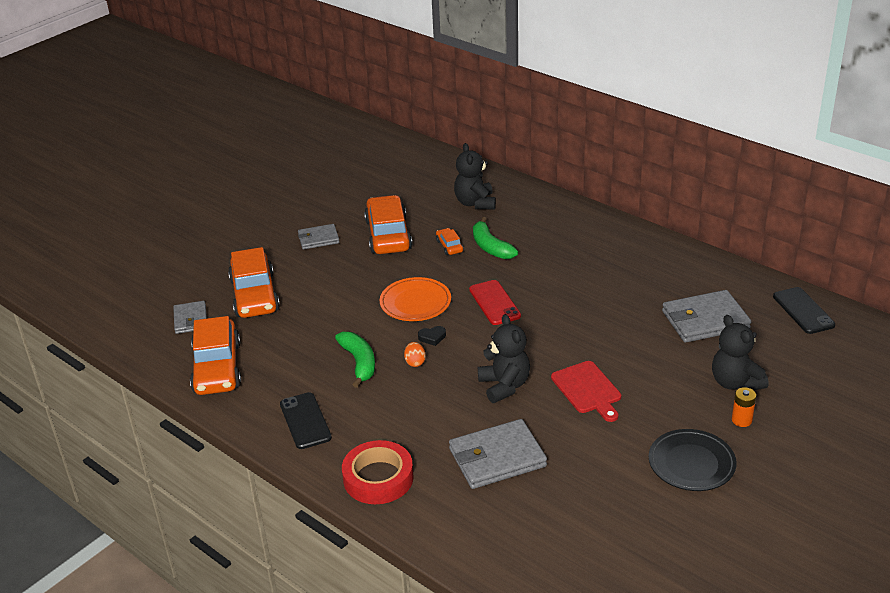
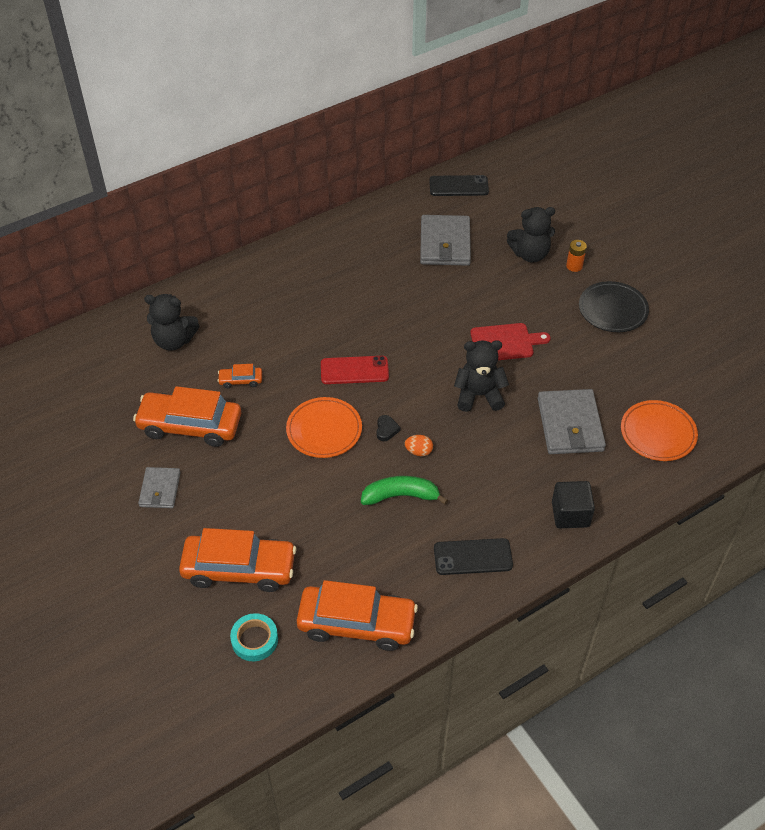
camera: 75 degrees left, 15 degrees up
(190, 319) = (254, 640): grey wallet -> turquoise tape
(378, 478) = (570, 514): red tape -> black cube
(490, 247) = (261, 349): green banana -> none
(519, 530) = (658, 433): none -> orange plate

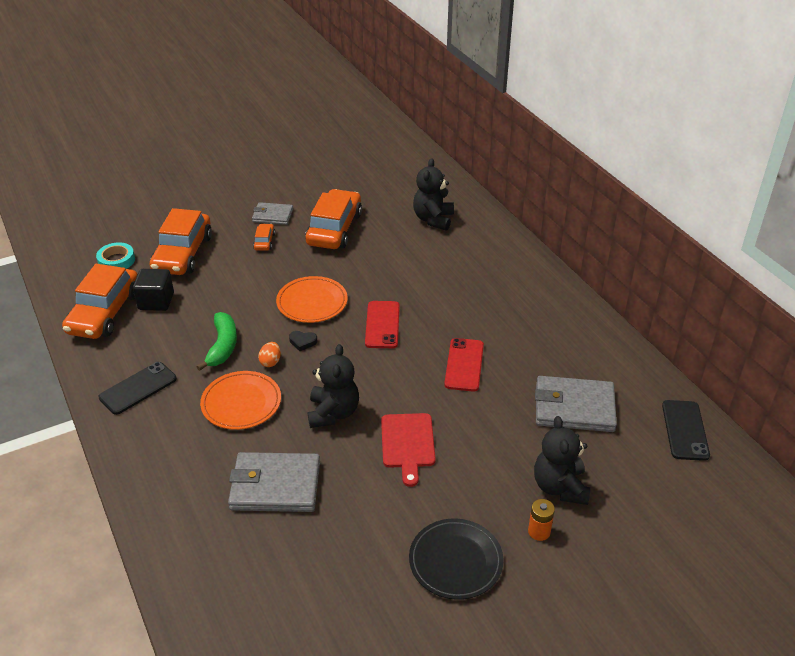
camera: 95 degrees right, 10 degrees down
(240, 380) = (381, 255): orange car -> orange car (264, 241)
(403, 310) = (464, 365): none -> red phone
(473, 557) = (138, 388): black phone -> black phone turned 45 degrees clockwise
(570, 514) = (158, 467): black cube -> black cube (156, 301)
(658, 433) = (242, 570): orange plate -> orange plate (241, 403)

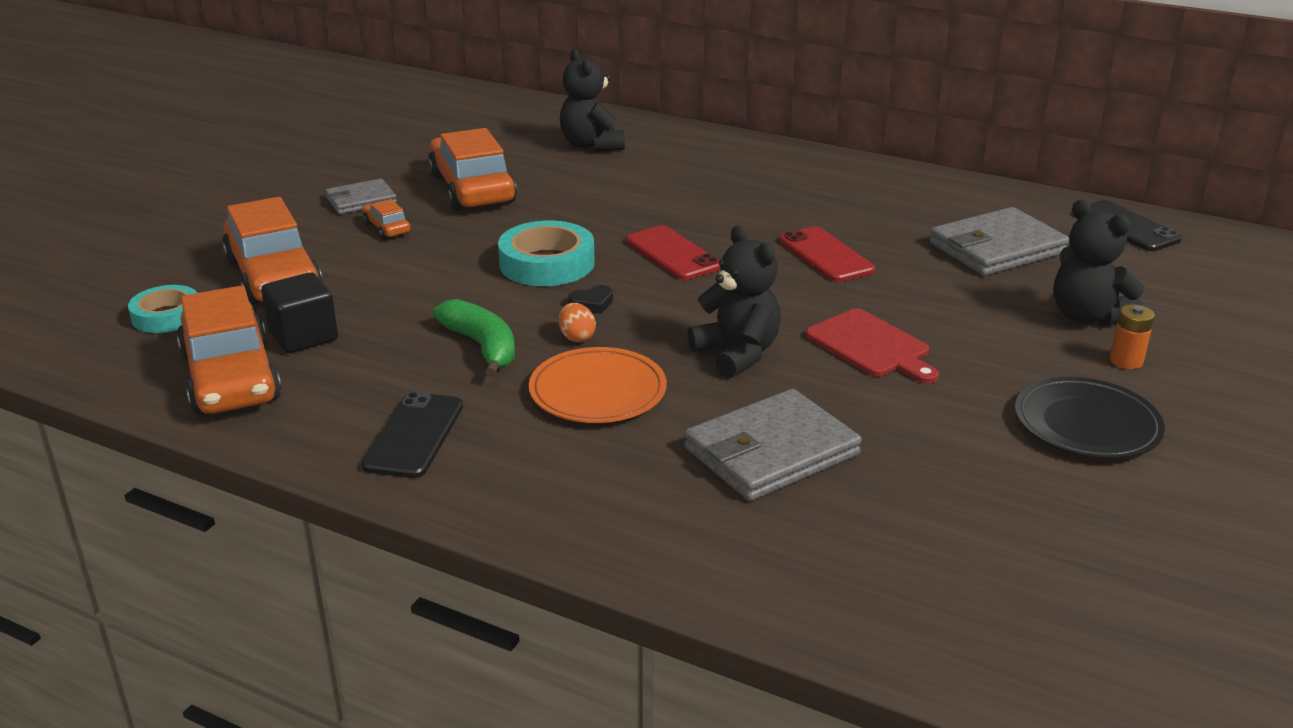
camera: 35 degrees left, 10 degrees down
(312, 302) = (547, 263): orange plate -> turquoise tape

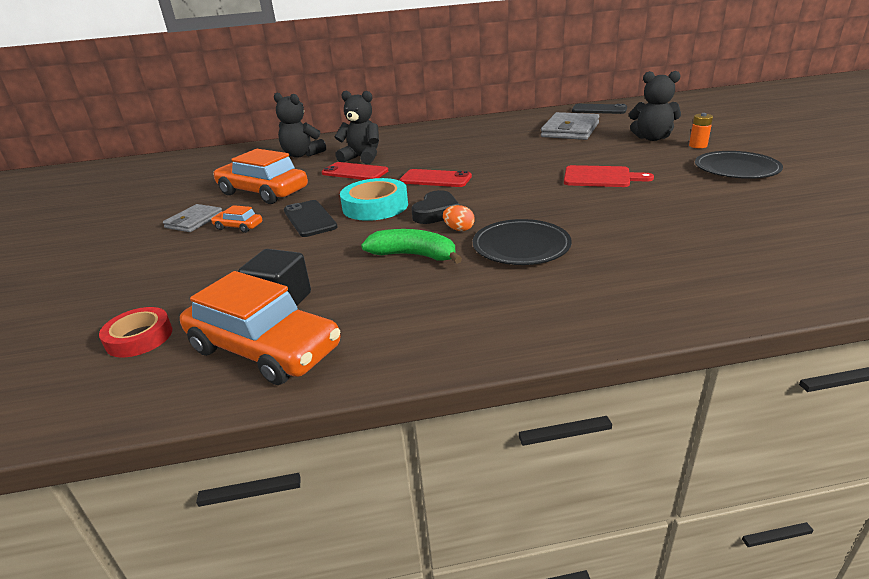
camera: 35 degrees left, 0 degrees up
(166, 316) = (139, 337): turquoise tape -> red tape
(273, 276) = (195, 279): orange car -> none
(414, 435) = (463, 317): black phone -> black phone (309, 219)
(592, 303) = (436, 212): black heart -> black heart, size x1.73
(598, 391) = (521, 246): orange plate -> black plate
(737, 354) = (552, 203): black teddy bear -> black teddy bear (362, 158)
(771, 452) = (655, 232): grey wallet -> none
(825, 255) = (508, 155): red phone -> red phone (355, 172)

